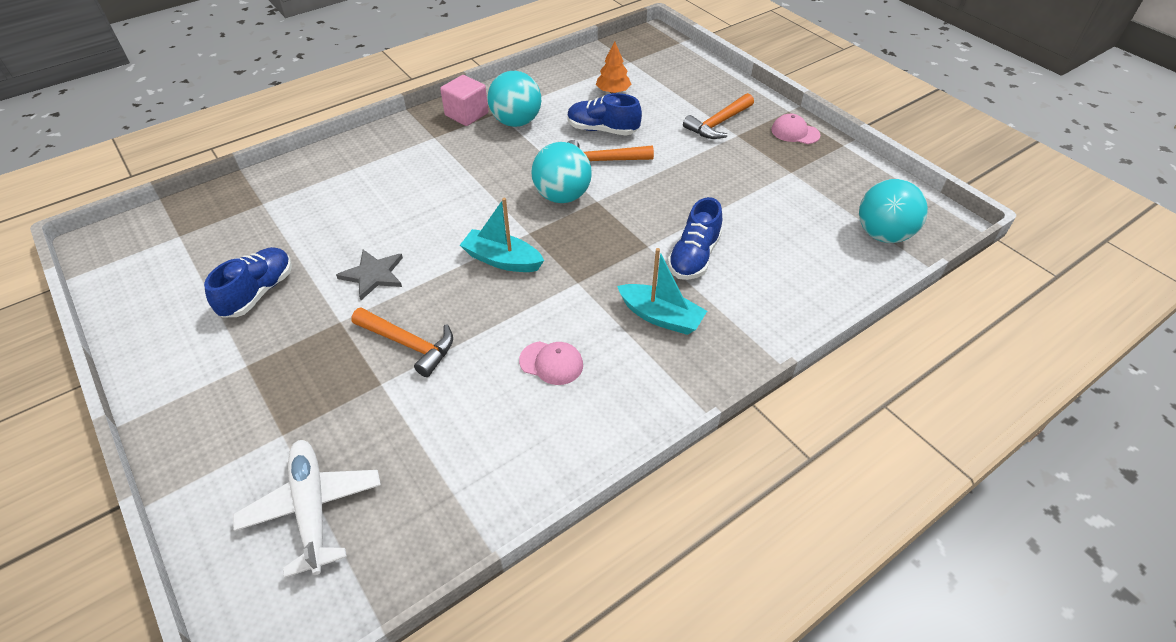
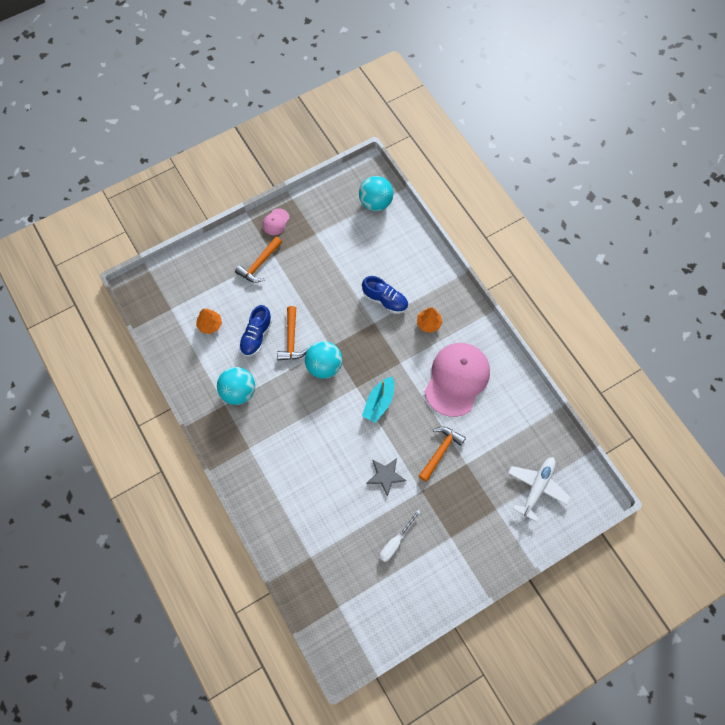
camera: 85 degrees left, 20 degrees up
(258, 292) = (395, 542): blue shoe -> white screwdriver
(312, 508) = (537, 487): white plane -> white plane turned 135 degrees clockwise
(466, 114) = (224, 426): pink cube -> none
(551, 363) = (457, 379): pink cap -> pink cap, size x2.35
(661, 317) = (428, 323): turquoise boat -> orange tree
(718, 123) = (259, 264): orange hammer -> orange hammer turned 75 degrees clockwise

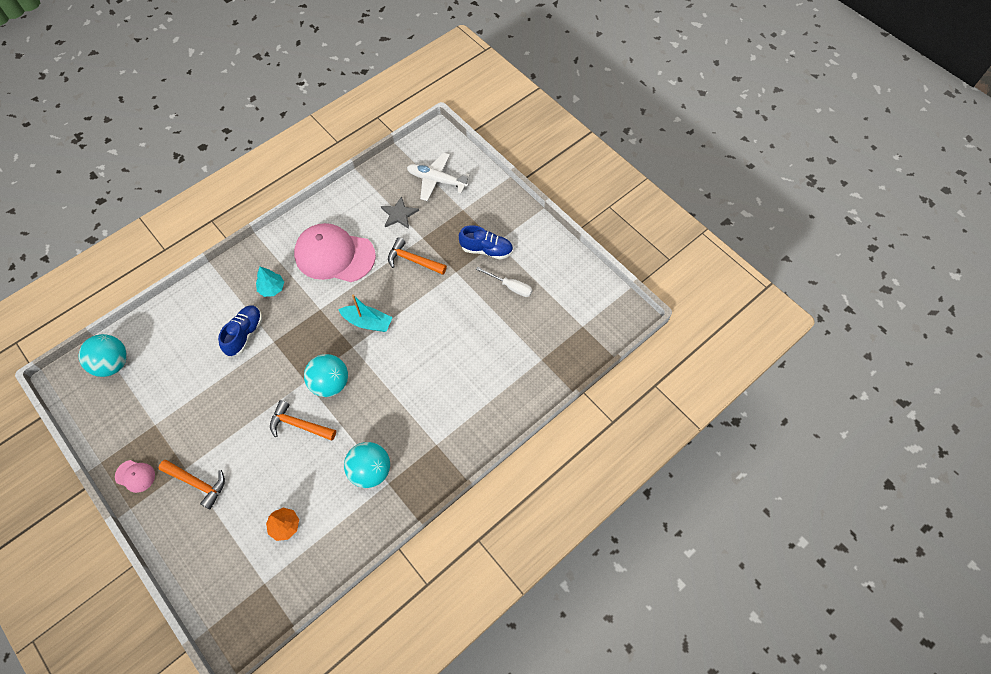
camera: 100 degrees left, 5 degrees down
(256, 336) = (297, 466): blue shoe -> blue shoe (486, 250)
(291, 339) = (299, 425): orange hammer -> orange hammer turned 150 degrees counterclockwise
(385, 476) = (446, 304): grey star -> grey star (399, 214)
(428, 323) = (272, 288): orange tree -> turquoise tree

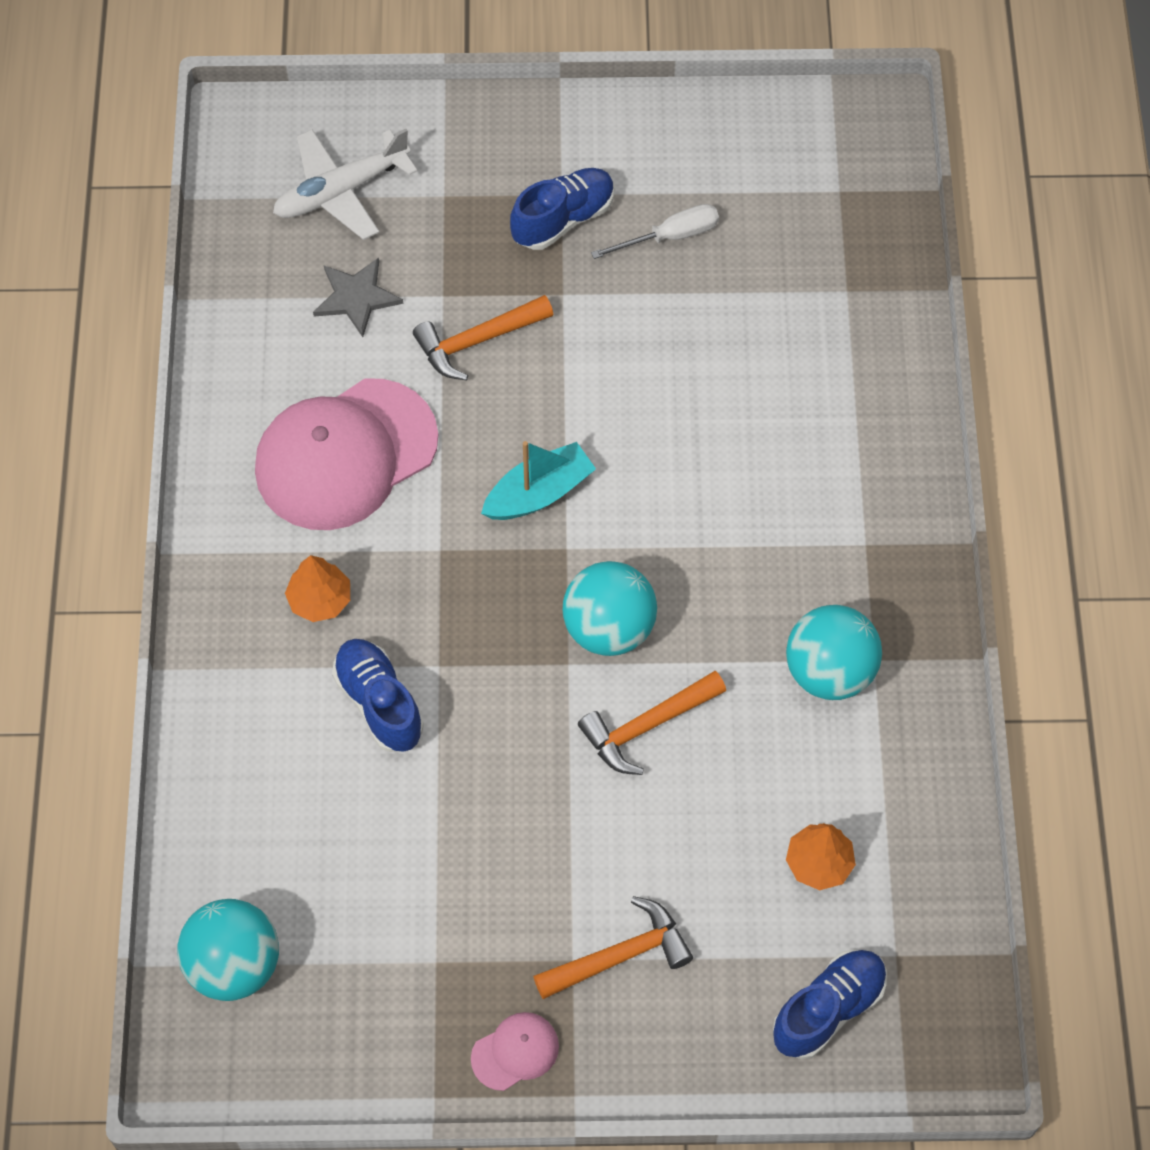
camera: 50 degrees left, 0 degrees up
(224, 574) = (828, 1009): none -> blue shoe
(272, 288) = (320, 599): turquoise tree -> orange tree

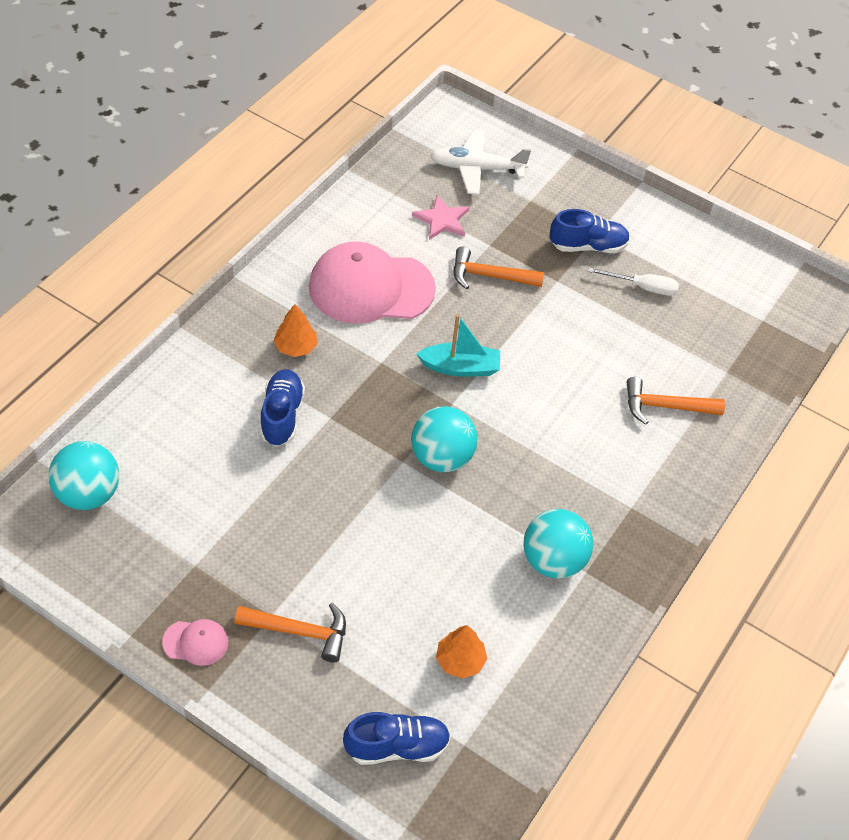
camera: 30 degrees right, 10 degrees down
(356, 297) = (442, 220): grey star -> pink star
(647, 726) = (420, 521): orange hammer -> orange hammer (665, 406)

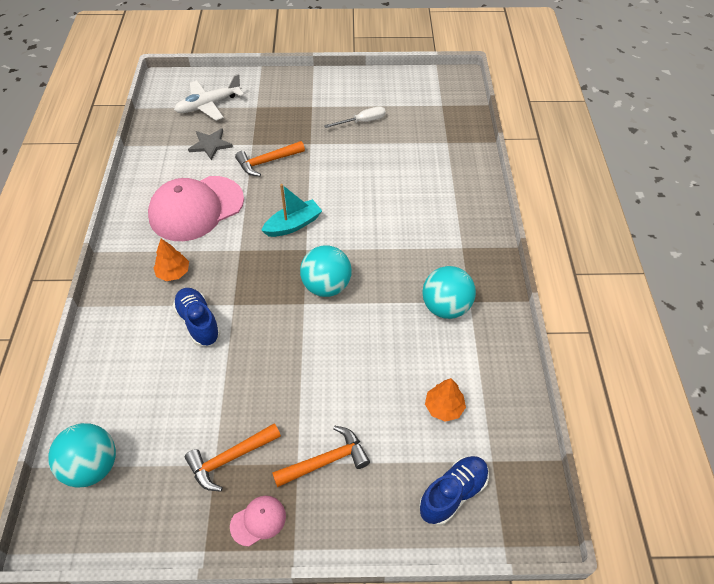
camera: 30 degrees left, 0 degrees up
(442, 220) = (210, 145): pink star -> grey star
(588, 246) = (312, 115): blue shoe -> none
(665, 406) = (431, 179): orange hammer -> orange hammer (230, 458)

